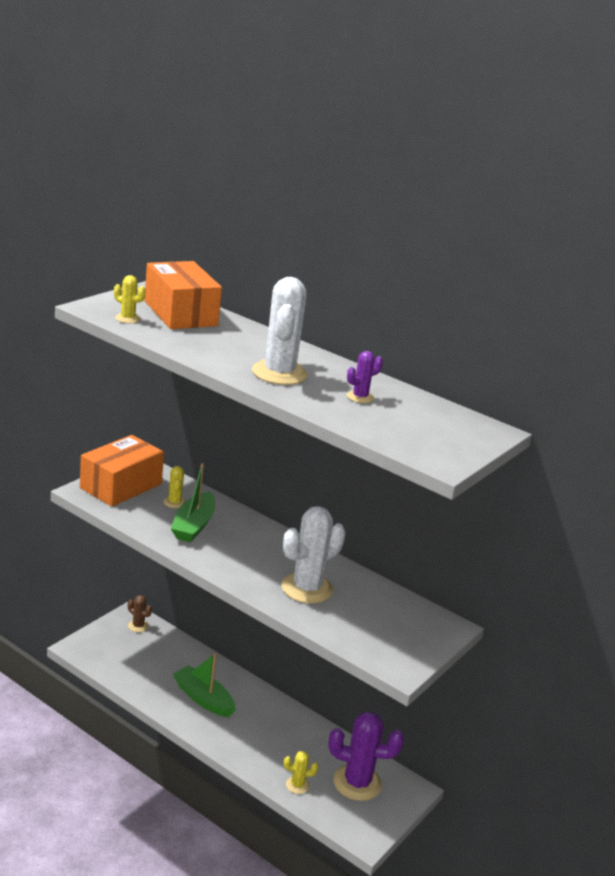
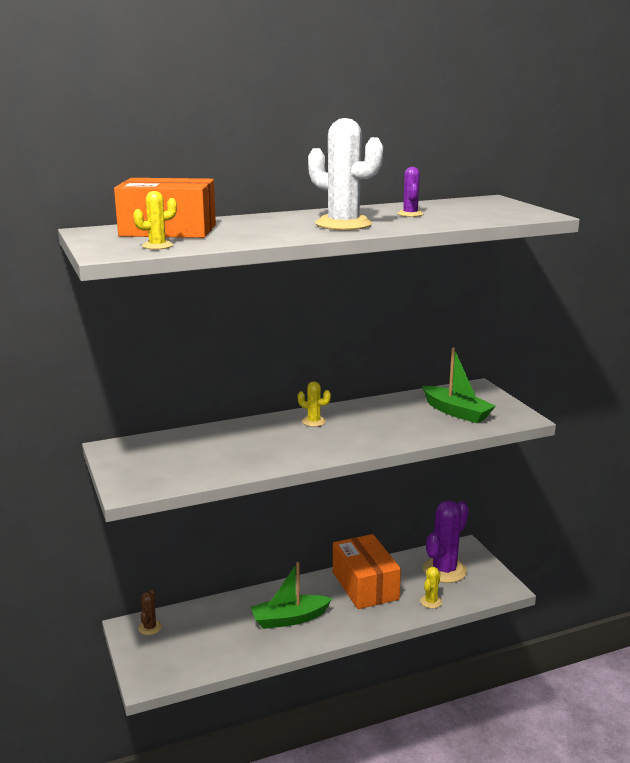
camera: 55 degrees left, 5 degrees down
(121, 486) = (141, 467): orange box -> orange box (365, 585)
(138, 626) = (150, 627): brown cactus -> brown cactus turned 60 degrees counterclockwise
(174, 502) = (201, 447): yellow cactus -> yellow cactus (314, 421)
(193, 525) = (251, 448): green boat -> green boat (456, 412)
(307, 588) = (392, 424): white cactus -> none

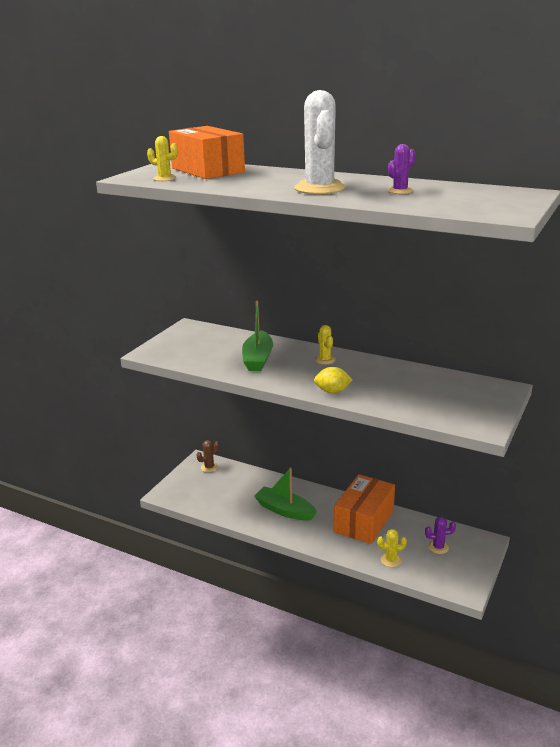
camera: 50 degrees right, 5 degrees up
(376, 442) = (332, 391): none -> yellow lemon
(444, 570) = (438, 547): purple cactus -> purple cactus, size x0.48
(456, 412) = (439, 398): green boat -> green boat (258, 359)

